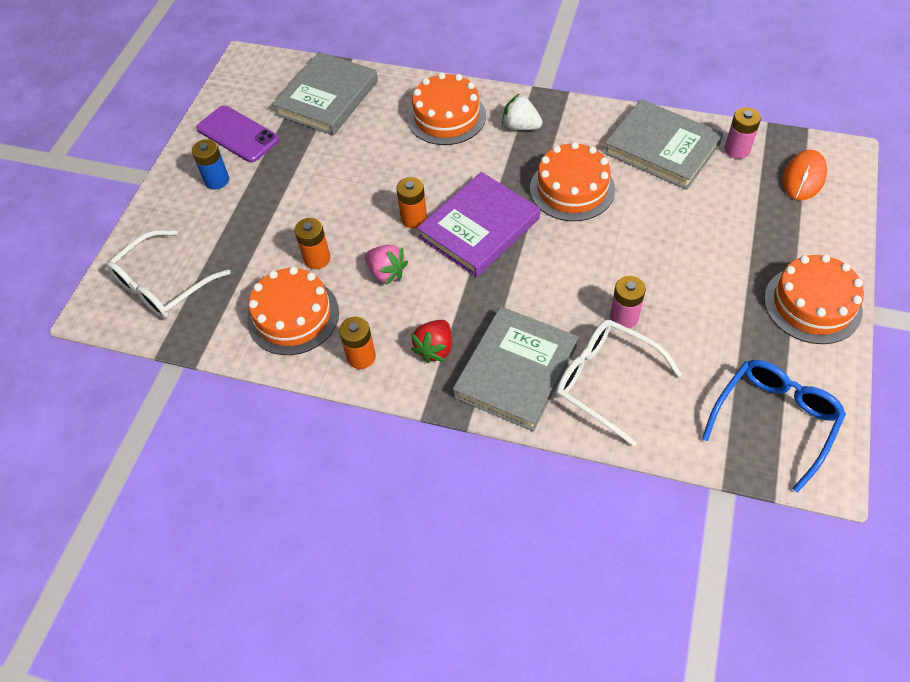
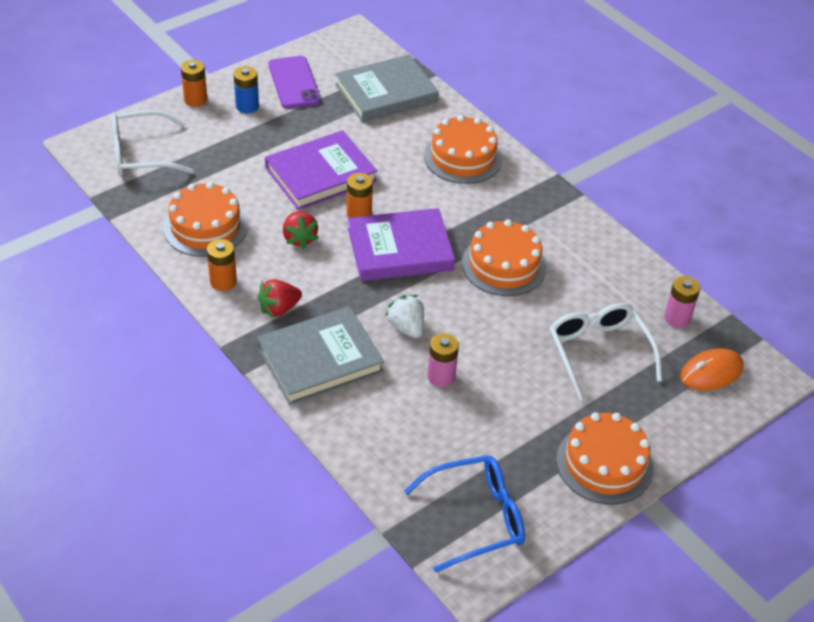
camera: 30 degrees right, 10 degrees down
(317, 259) = (261, 199): orange battery -> orange battery (195, 100)
(345, 203) = (321, 174): none -> purple book
(386, 273) = (299, 238): pink strawberry -> red strawberry
(520, 126) = (514, 197): white strawberry -> white strawberry (406, 327)
(606, 382) = (377, 409): white glasses -> white glasses (599, 352)
(662, 148) = (612, 280): grey book -> none

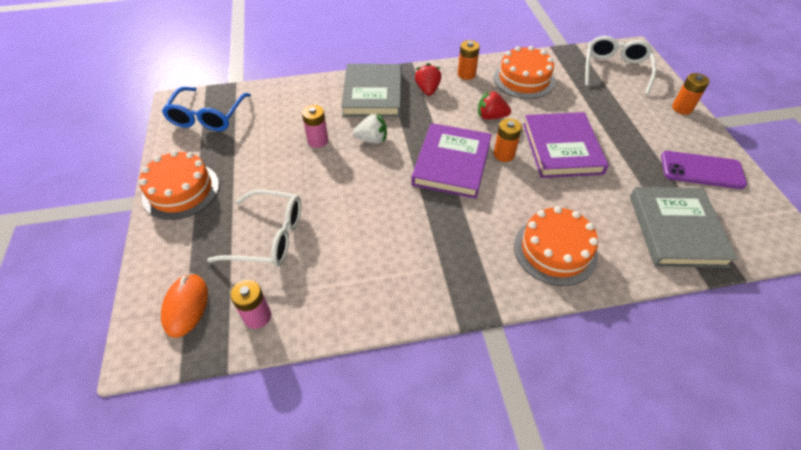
camera: 120 degrees right, 5 degrees up
(247, 106) = (668, 133): blue battery -> none
(504, 265) = (399, 219): orange cake -> none

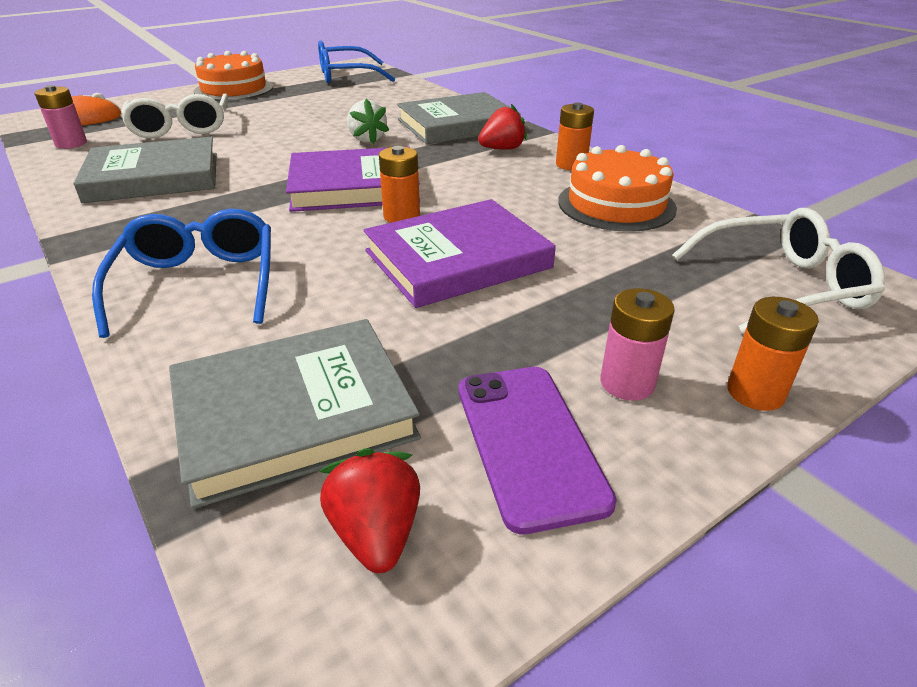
camera: 65 degrees right, 15 degrees down
(318, 140) = (344, 118): pink battery -> pink battery (627, 383)
(378, 261) = (154, 177): none -> grey book
(491, 116) = (485, 195): red strawberry -> red strawberry (376, 533)
(555, 250) = (198, 284): orange cake -> blue glasses

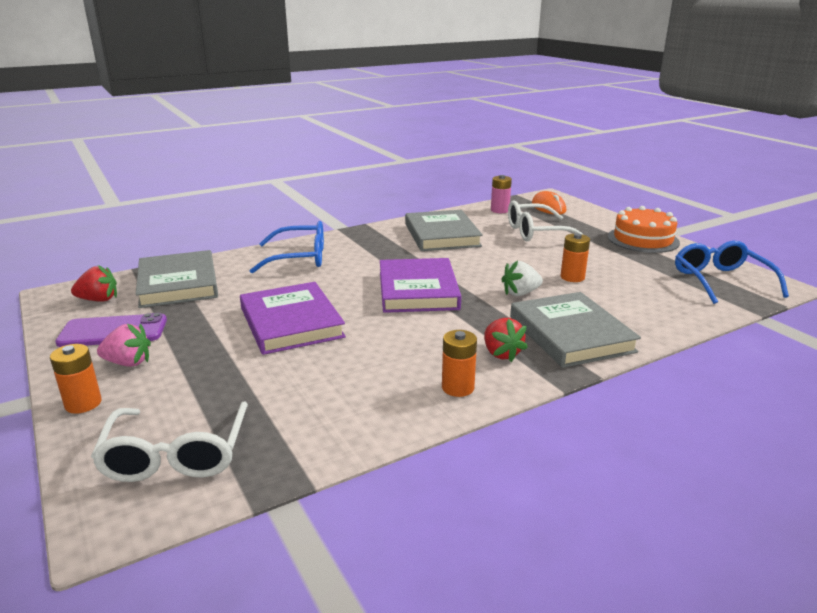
camera: 95 degrees right, 10 degrees down
(401, 216) = (362, 306): orange battery -> orange battery (572, 277)
(616, 204) = (357, 399): orange cake -> none
(627, 383) = (128, 363): pink battery -> pink strawberry

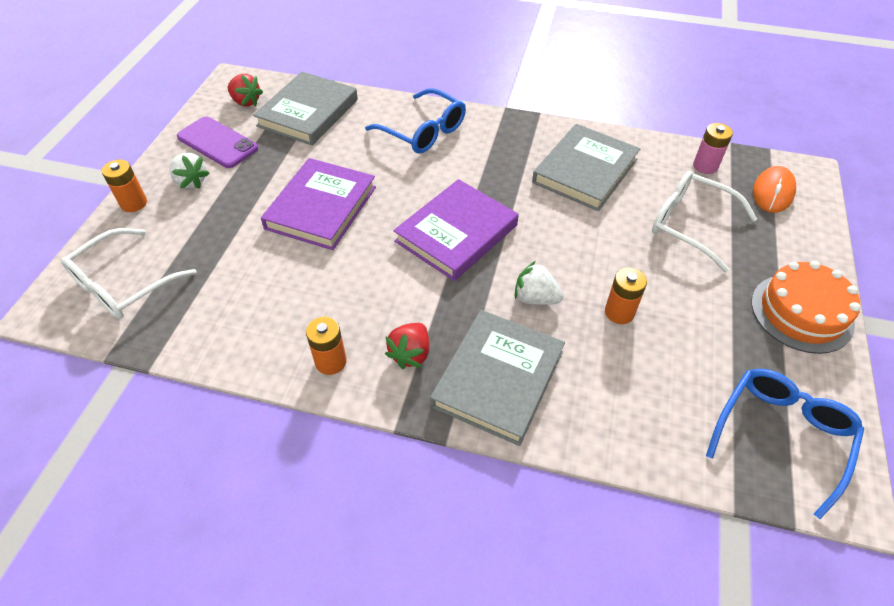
camera: 45 degrees right, 25 degrees up
(128, 363) = (191, 181): pink strawberry -> white strawberry

